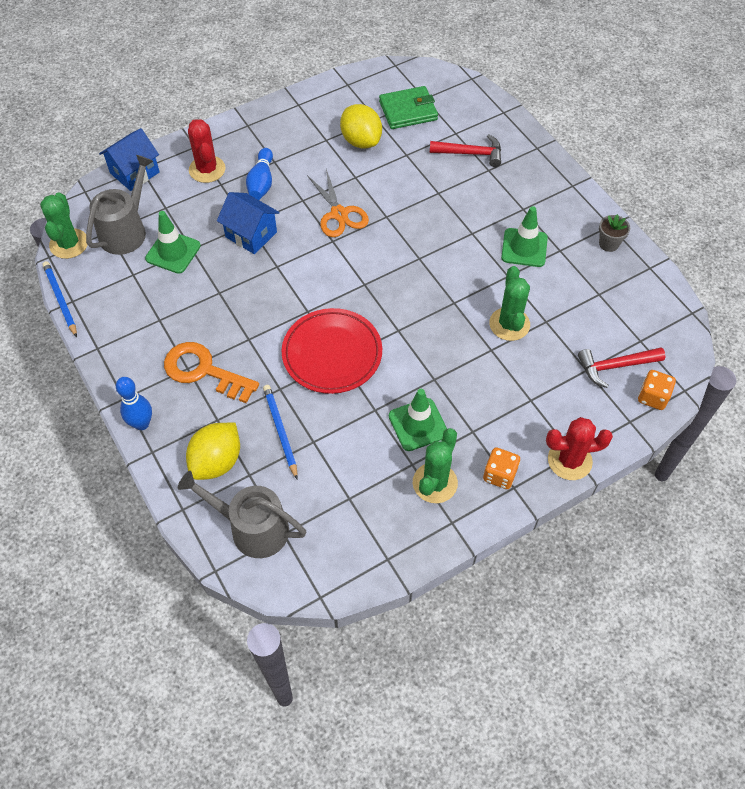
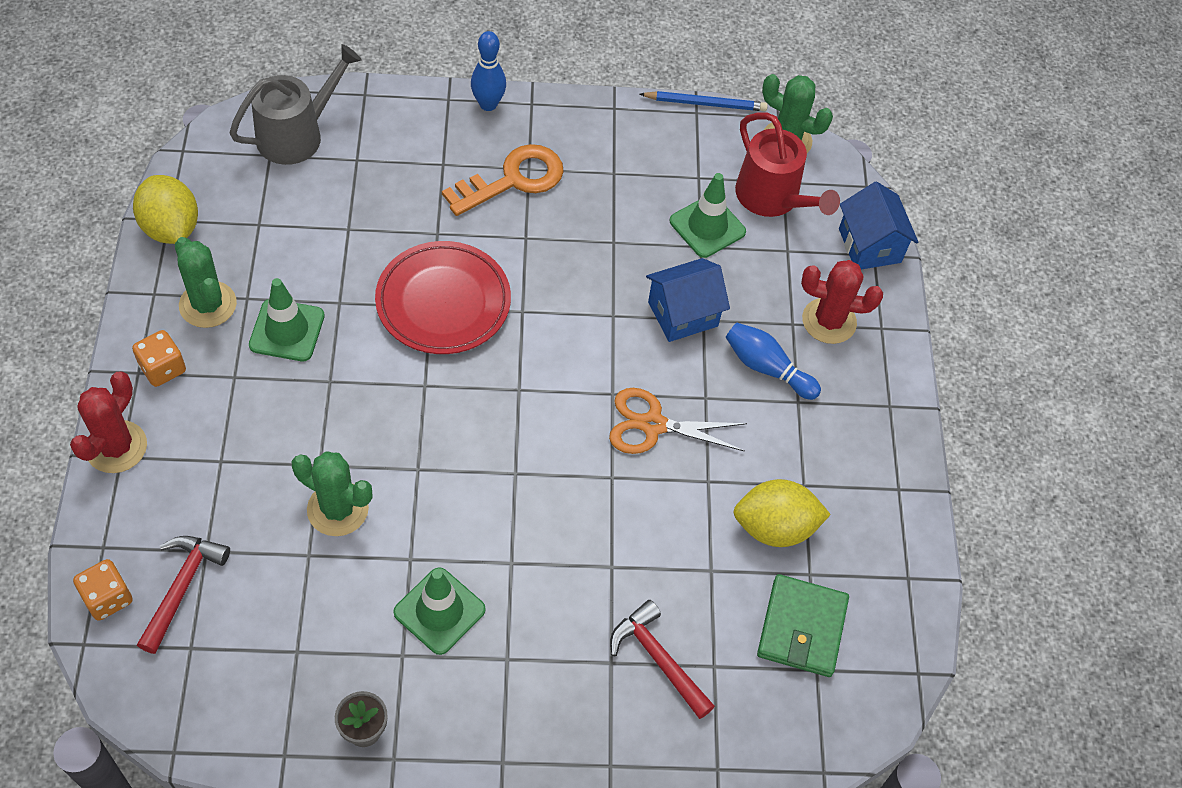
camera: 115 degrees right, 0 degrees up
(126, 231) = (772, 198): grey watering can -> red watering can
(217, 461) = (393, 141): yellow lemon -> yellow lemon (171, 228)
(280, 431) = (384, 208): blue pencil -> none
(470, 153) = (658, 659): red hammer -> red hammer turned 105 degrees clockwise

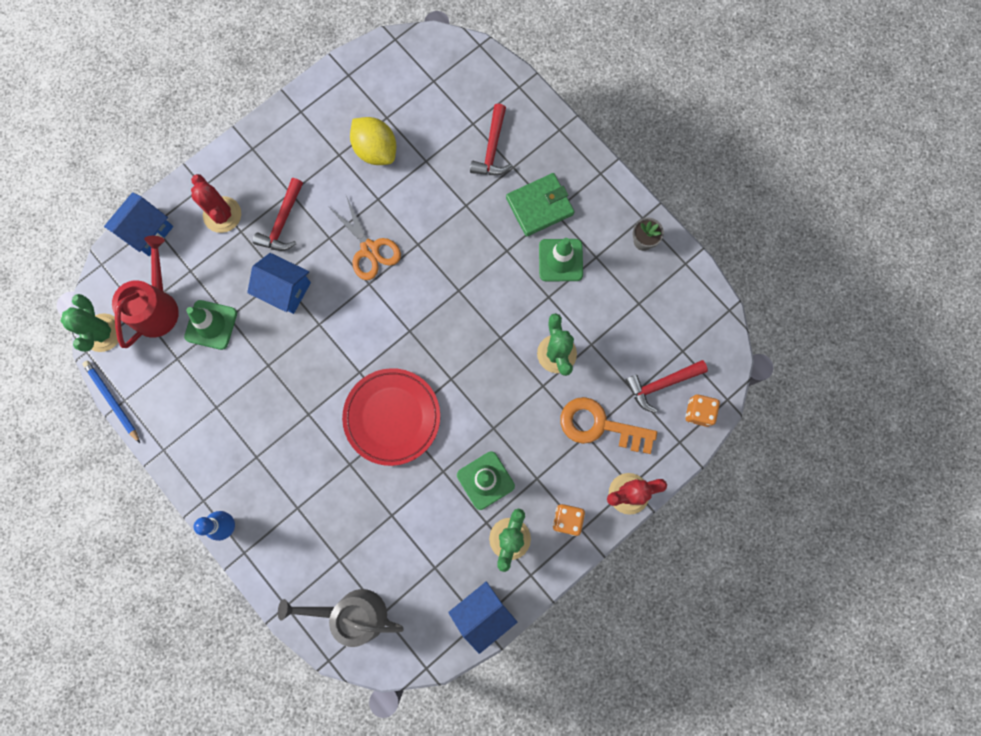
camera: 125 degrees left, 20 degrees up
(171, 228) = (483, 613): yellow lemon -> blue house
(513, 179) = (272, 458): orange key -> orange key (599, 425)
(767, 368) = (282, 222): blue bowling pin -> red hammer
(801, 628) = (418, 101): green wallet -> green wallet (539, 206)

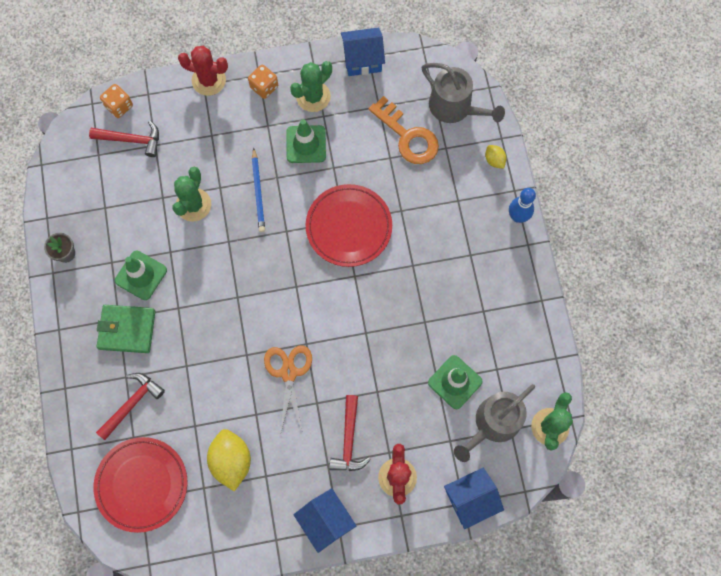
camera: 150 degrees left, 5 degrees down
(112, 401) = (566, 363): blue pencil -> blue pencil (258, 192)
(157, 307) = (493, 423): red watering can -> grey watering can
(281, 575) = (494, 160): none -> yellow lemon
(282, 222) = (349, 440): red hammer -> red hammer turned 135 degrees clockwise
(285, 290) = (378, 377): blue house -> blue house (325, 521)
(440, 92) = (142, 484): none -> red plate
(599, 425) = (197, 136): orange key -> orange key (408, 136)

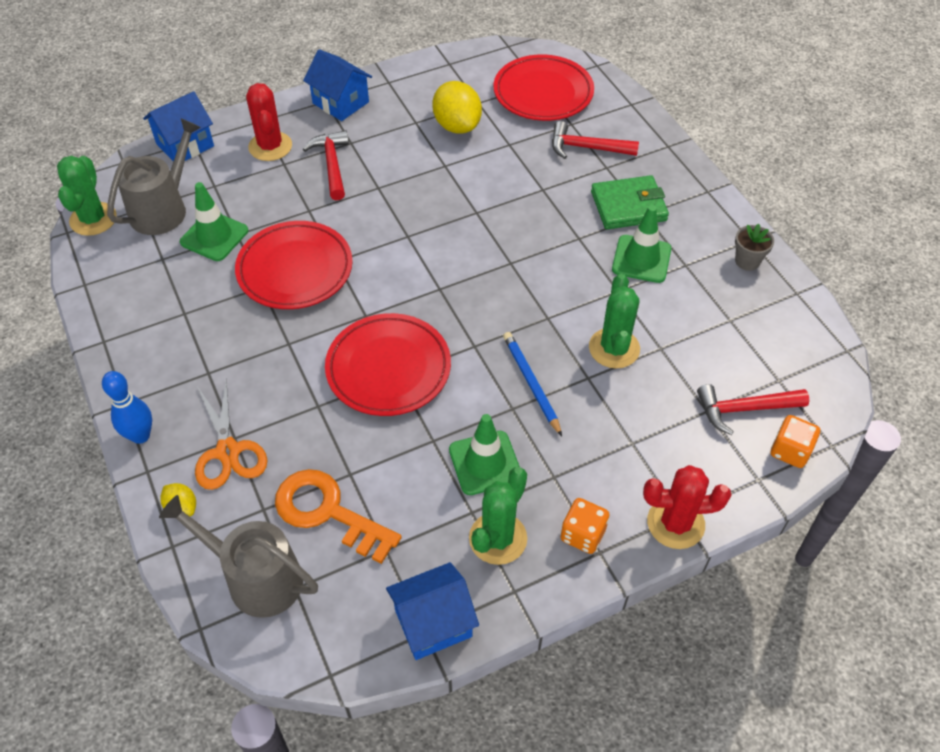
camera: 165 degrees right, 20 degrees down
(132, 404) = (587, 148): red hammer -> red hammer turned 75 degrees clockwise
(289, 372) = (420, 206): orange scissors -> orange scissors (228, 452)
(397, 331) = (295, 270): none -> red plate

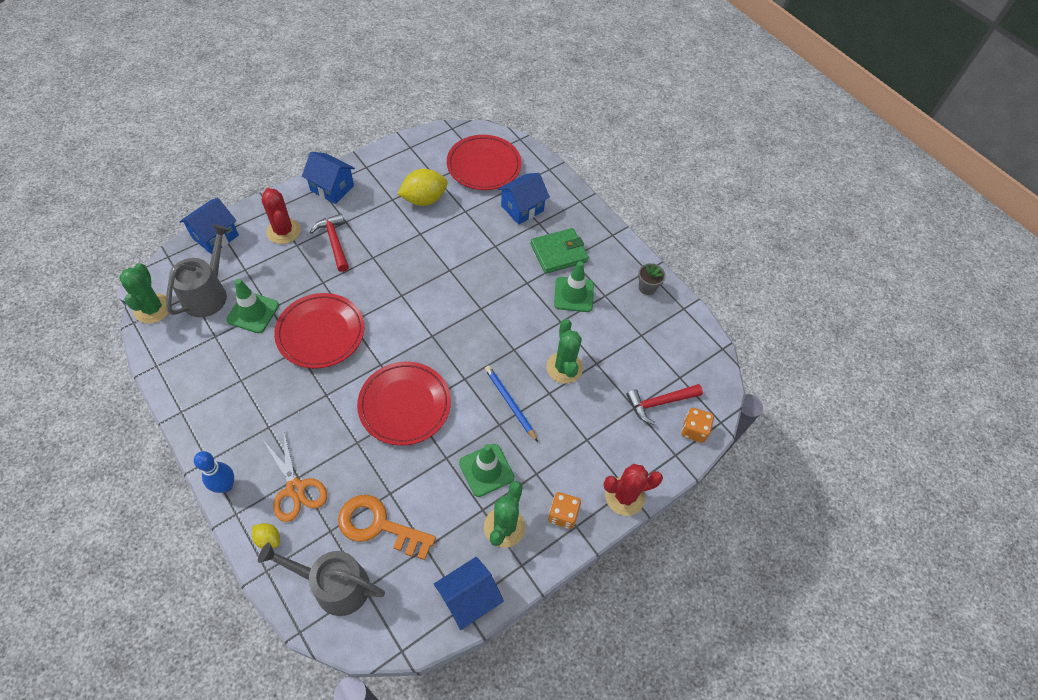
camera: 15 degrees left, 5 degrees up
(457, 126) = (424, 199): yellow lemon -> yellow lemon turned 75 degrees counterclockwise
(587, 148) = (522, 208): red hammer -> blue house

